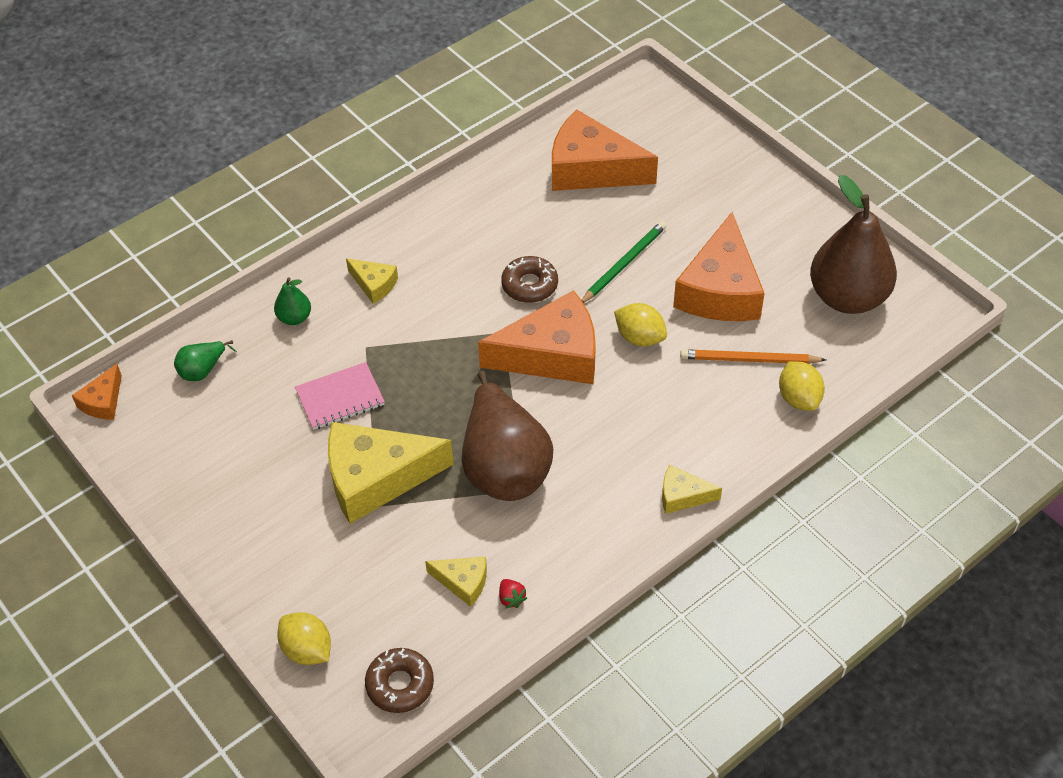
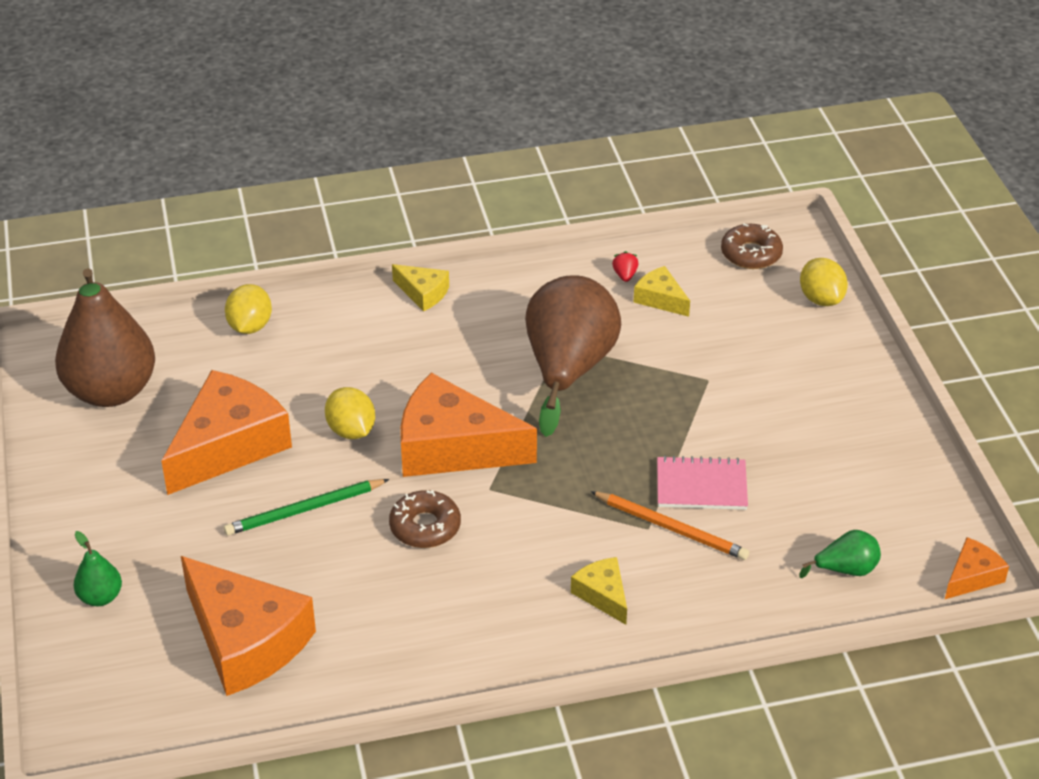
camera: 155 degrees left, 10 degrees down
(294, 318) = (715, 590): green pear -> green pear (100, 597)
(376, 478) = (699, 401): yellow cheese -> none
(749, 360) = (263, 373): orange pencil -> orange pencil (671, 528)

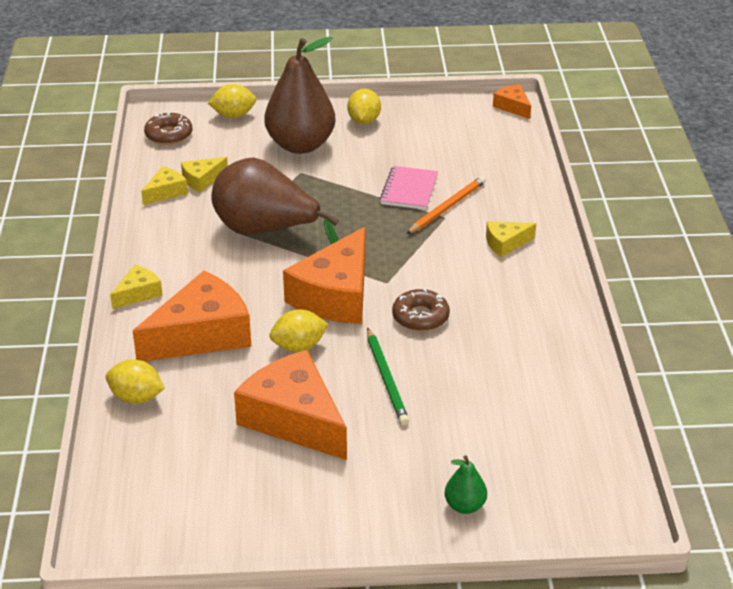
camera: 80 degrees left, 5 degrees down
(111, 391) = (192, 495): brown pear -> brown pear (300, 145)
(245, 641) = (527, 420): orange cheese -> orange cheese (202, 334)
(625, 275) = (166, 192): red strawberry -> yellow cheese
(845, 570) = (499, 148): green pear -> none
(860, 421) = (364, 121): none -> yellow lemon

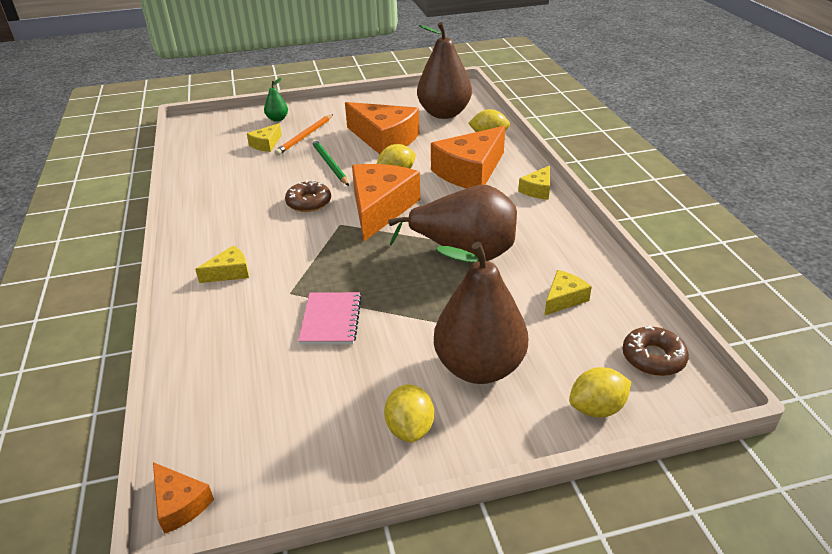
camera: 170 degrees right, 0 degrees up
(166, 192) = (590, 279): yellow cheese -> yellow cheese (266, 144)
(174, 468) = (444, 114): none -> brown pear
(447, 207) = (287, 304): orange pencil -> orange pencil (305, 136)

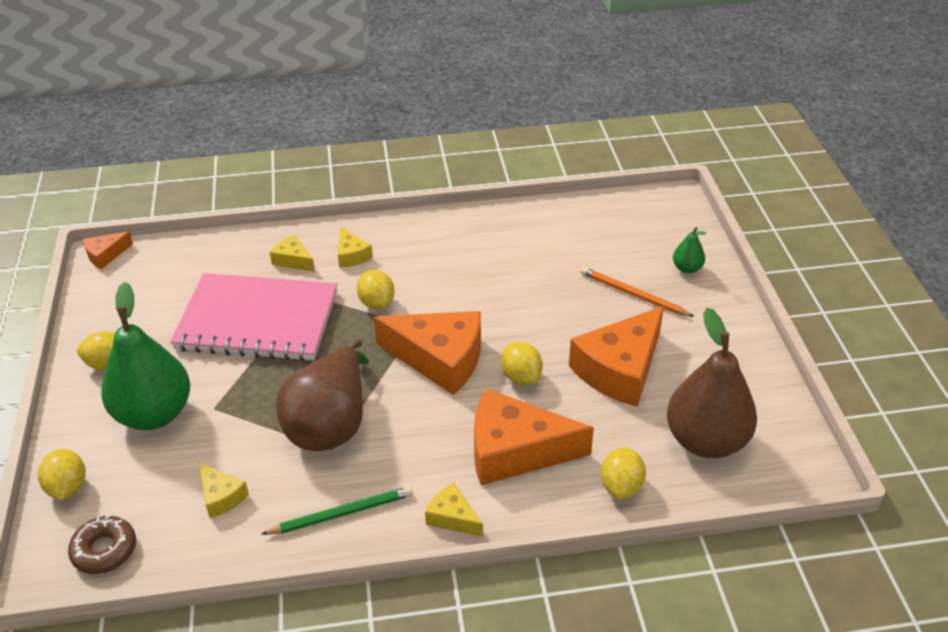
camera: 95 degrees right, 5 degrees up
(266, 144) = (613, 263): yellow cheese -> yellow cheese (293, 260)
(307, 248) = (376, 303): none -> yellow lemon
(309, 202) = (466, 302): brown donut -> none
(329, 164) = (554, 317): green pencil -> green pencil (342, 513)
(331, 320) = (258, 320): pink notebook -> pink notebook, size x2.13
(470, 171) = (515, 451): orange cheese -> orange cheese turned 45 degrees counterclockwise
(479, 367) = (154, 414): brown pear -> green pear

